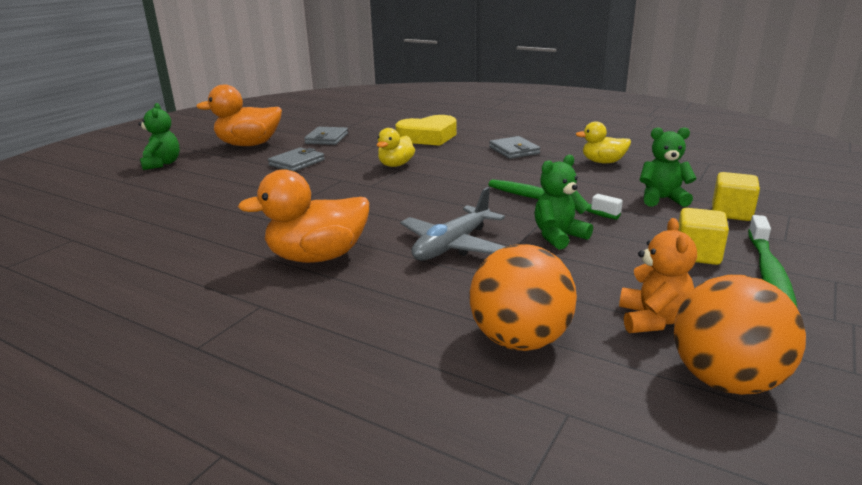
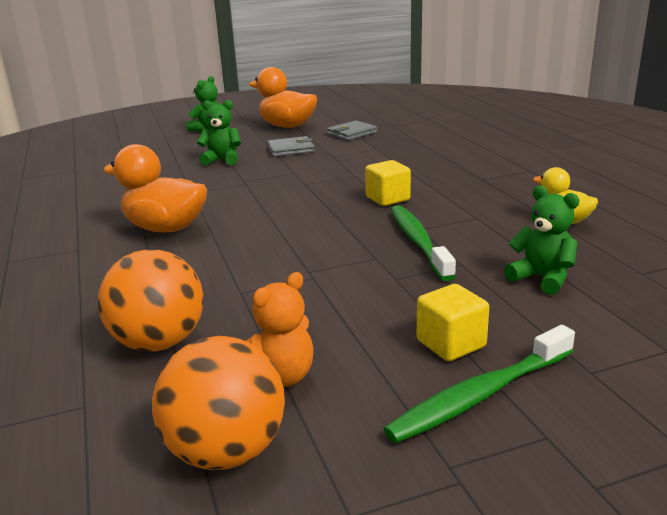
camera: 40 degrees right, 0 degrees up
(396, 165) = (359, 171): yellow duck -> none
(428, 137) = (438, 151): yellow heart -> none
(452, 245) = (263, 253): grey plane -> none
(514, 150) = (493, 184): grey wallet -> none
(558, 236) = (359, 277): green teddy bear -> green teddy bear (222, 160)
(731, 213) = (591, 320): yellow cube -> yellow cube (387, 199)

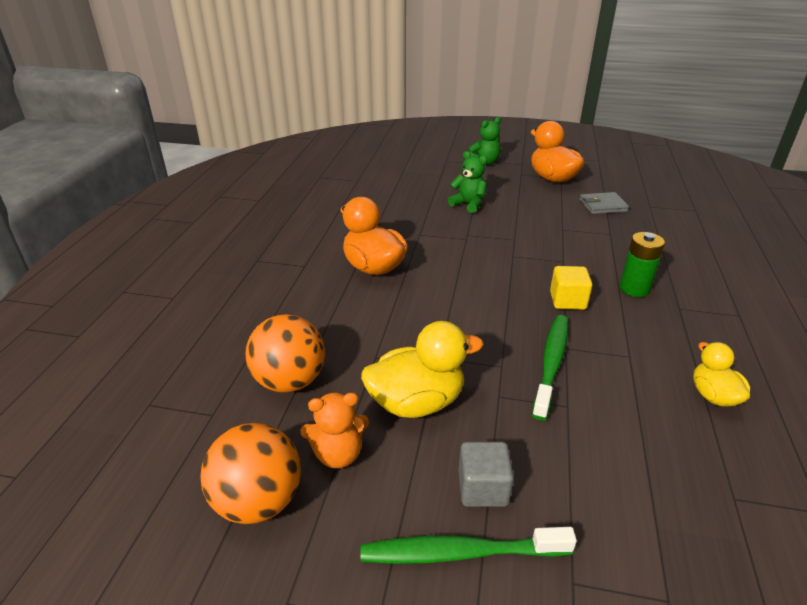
camera: 30 degrees right, 10 degrees up
(291, 149) = (533, 209): grey wallet -> none
(322, 309) = (416, 402): none -> yellow duck
(434, 176) = (634, 288): none -> green battery
(451, 344) = (483, 488): yellow cube -> grey cube
(542, 278) = (625, 457): green teddy bear -> none

